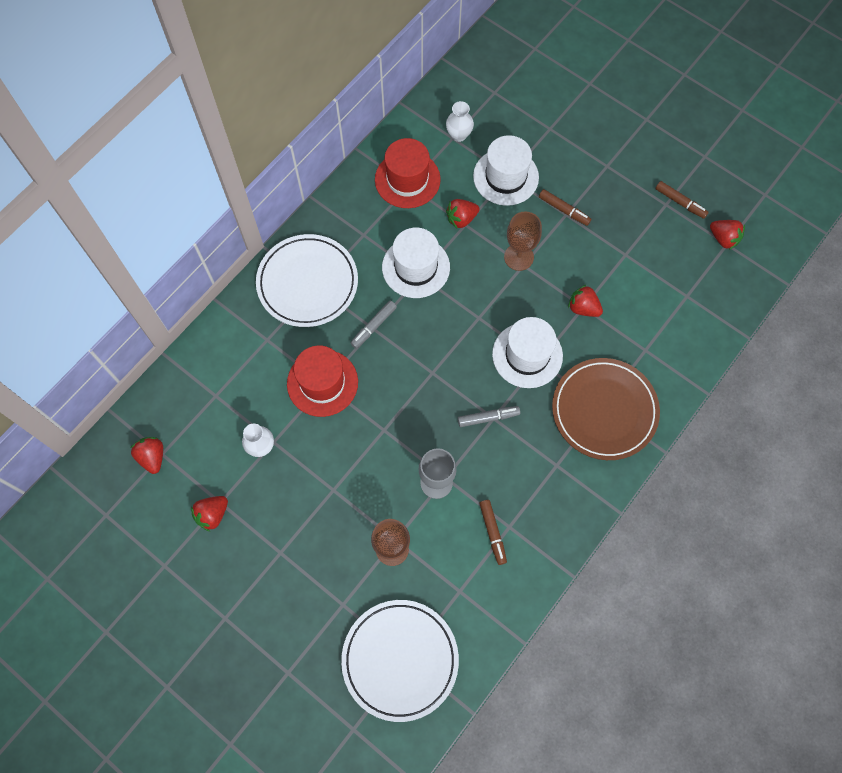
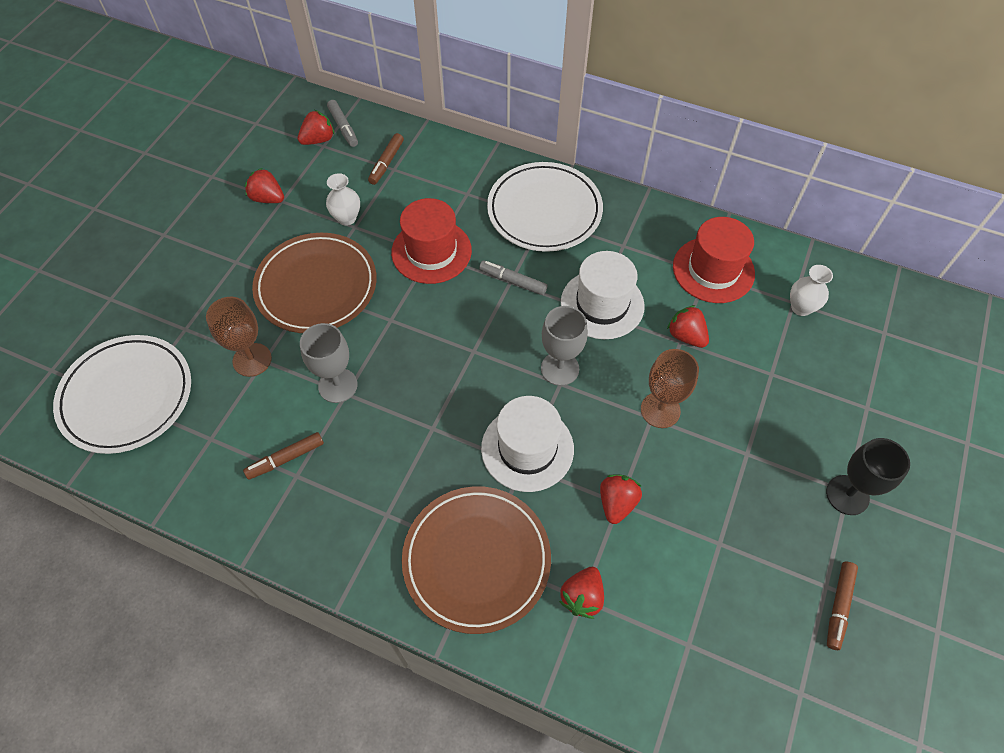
camera: 75 degrees right, 10 degrees down
(330, 485) = (316, 286): none -> brown plate
(466, 314) = (560, 368): none -> grey goblet
(488, 418) = (431, 422): grey marker -> grey marker (343, 127)
(505, 177) = (768, 371): white hat -> none
(564, 210) = (752, 450): brown marker -> brown marker (386, 163)
(609, 167) = (847, 495): none -> black goblet
(723, 239) = (807, 686): red strawberry -> red strawberry (582, 597)

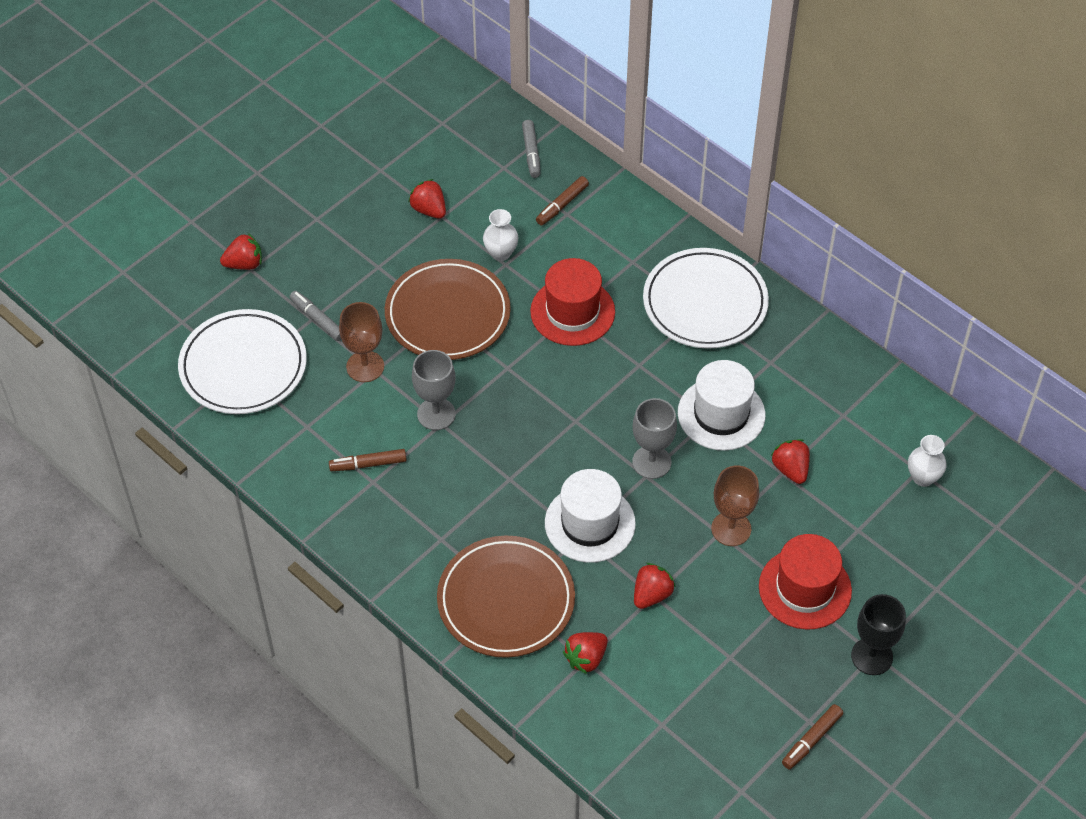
camera: 20 degrees right, 5 degrees down
(318, 140) = (501, 160): red strawberry -> red strawberry (244, 264)
(513, 281) = (642, 365): grey marker -> grey marker (317, 319)
(713, 270) = (852, 414): red hat -> red hat (805, 588)

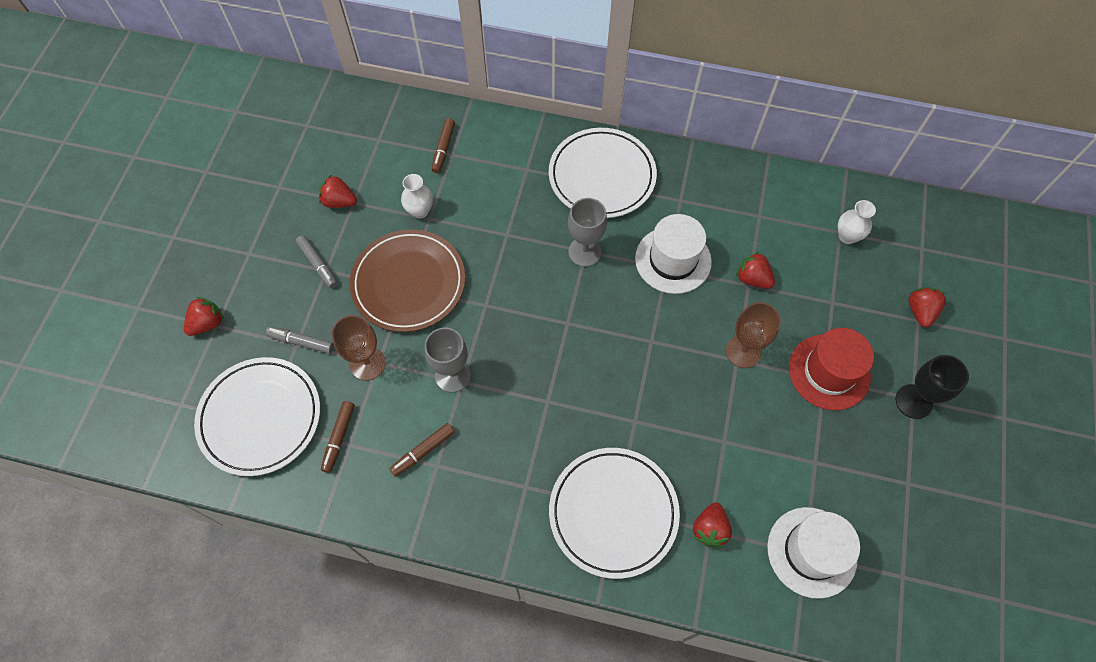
camera: 30 degrees left, 10 degrees up
(506, 600) = (613, 513): brown plate -> white plate
(531, 153) = (393, 118): grey marker -> grey marker (318, 264)
(572, 312) = (507, 232): red hat -> none
(590, 523) = (635, 406): white hat -> white hat (811, 552)
(651, 462) = (648, 327): grey goblet -> grey goblet (584, 252)
(651, 595) = (722, 442): red strawberry -> red strawberry (920, 311)
(811, 740) = (921, 499): brown marker -> brown marker (339, 438)

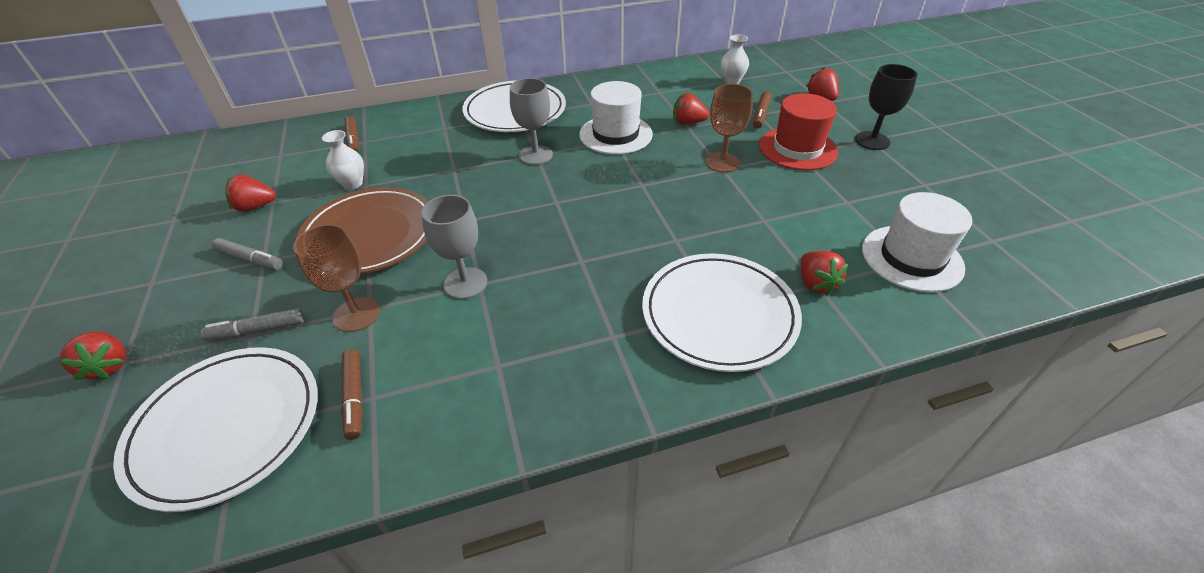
camera: 30 degrees left, 20 degrees down
(208, 323) = (109, 366): red strawberry -> red strawberry turned 135 degrees clockwise
(423, 451) = (473, 360): brown marker -> brown marker (760, 115)

